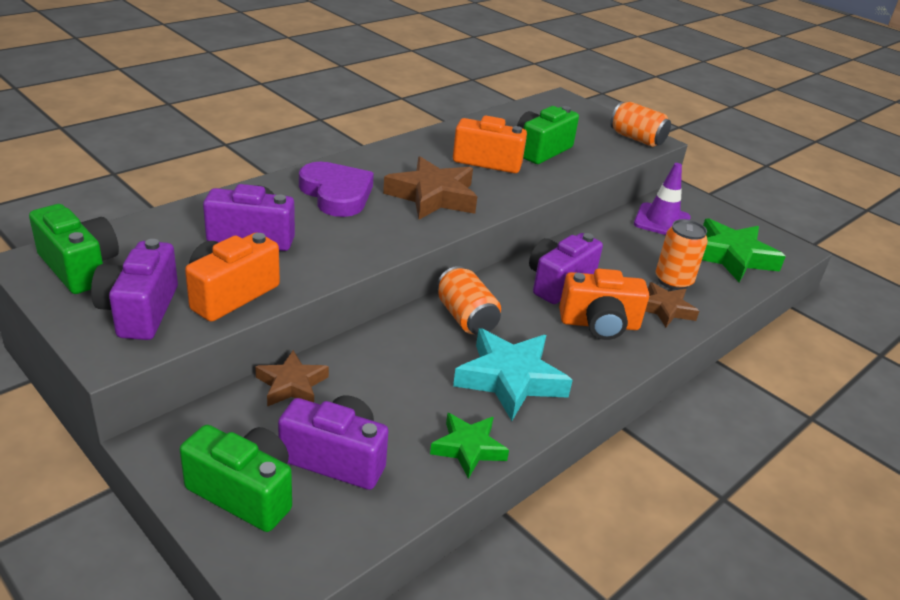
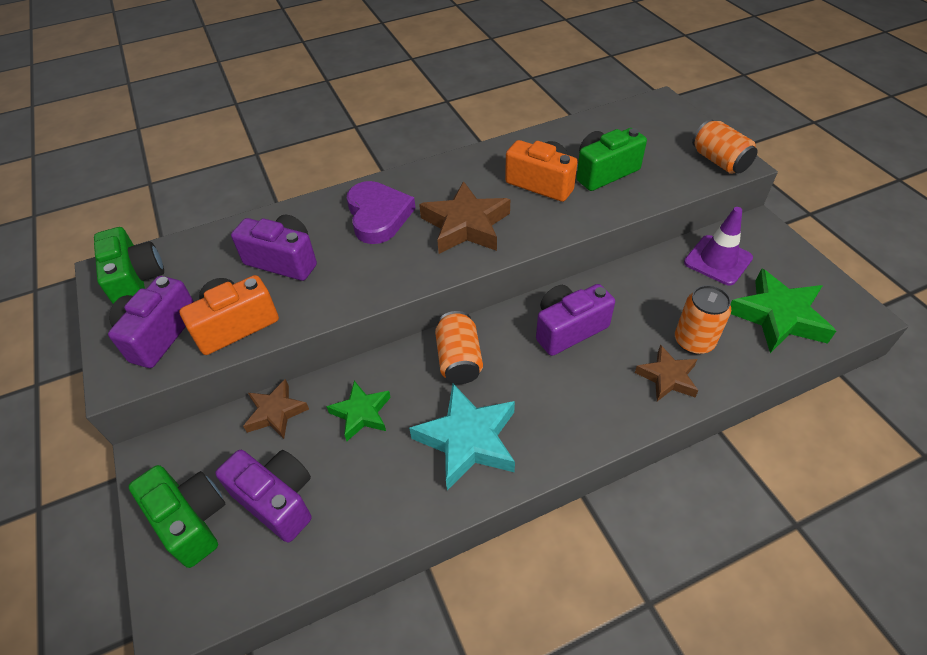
camera: 25 degrees right, 15 degrees up
(468, 448) = (393, 514): green star -> green star (361, 413)
(599, 324) = (587, 387): orange camera -> none

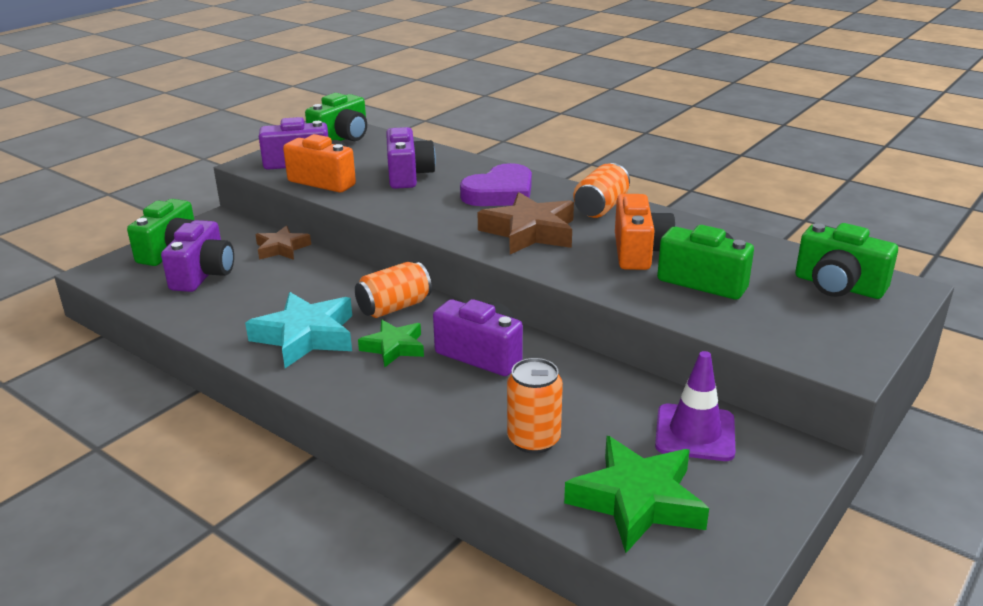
camera: 60 degrees right, 20 degrees down
(361, 413) = (303, 281): green star -> green star (394, 347)
(644, 123) = (838, 286): none -> green camera
(667, 377) = (463, 431): brown star -> none
(719, 161) = (831, 351): orange can -> orange can (601, 208)

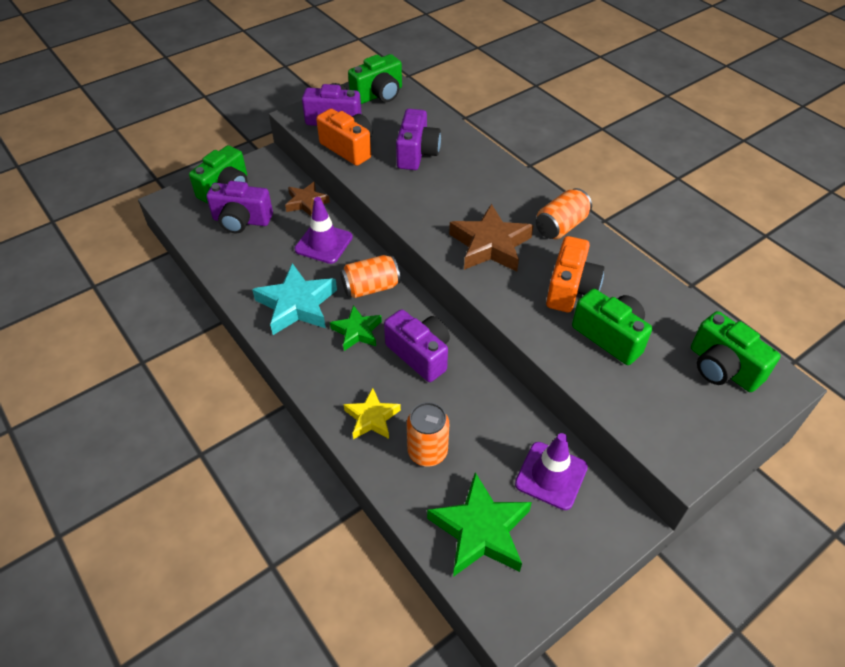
camera: 15 degrees right, 20 degrees up
(203, 275) = (241, 221): purple camera -> purple camera turned 75 degrees clockwise
(318, 279) = (323, 243): none -> purple traffic cone
(448, 421) = (372, 418): none -> yellow star
(500, 193) = (484, 191): purple heart -> none

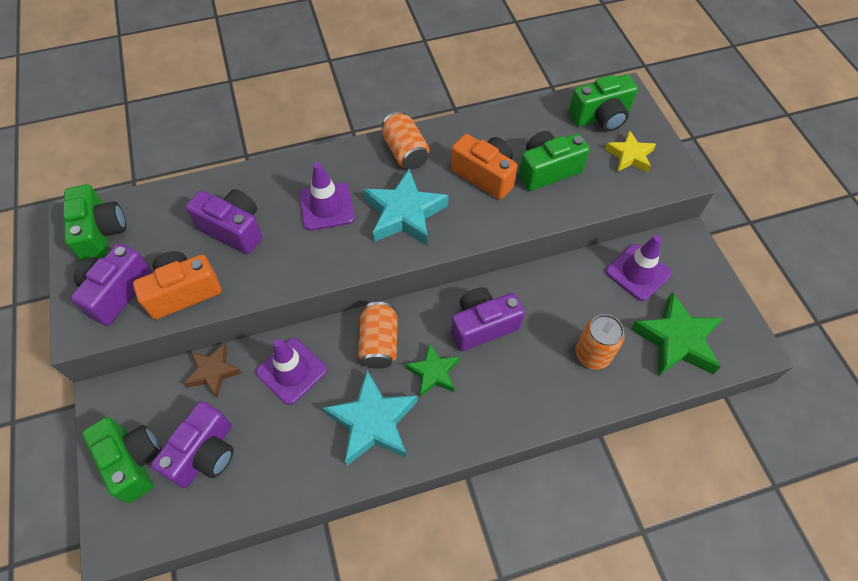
camera: 70 degrees left, 10 degrees up
(372, 418) = (543, 389): yellow star -> yellow star (629, 156)
(468, 196) = (326, 206): none -> purple traffic cone
(490, 245) = (404, 214): brown star -> turquoise star

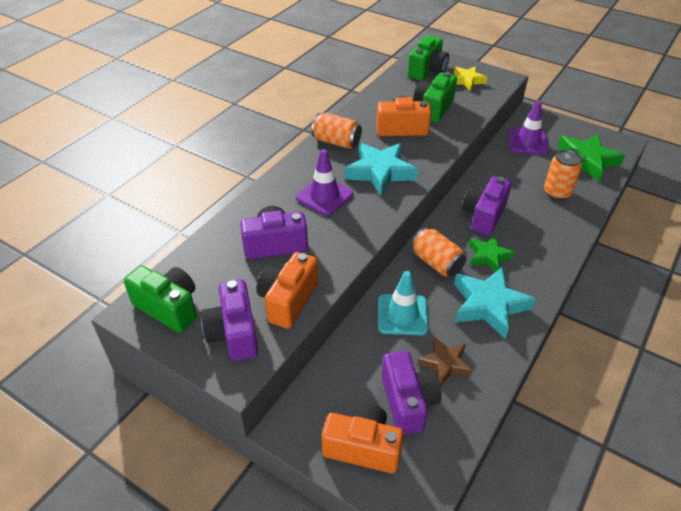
camera: 40 degrees left, 15 degrees down
(133, 461) = (363, 447): green camera -> orange camera
(213, 372) = (349, 353): brown star -> brown star (445, 363)
(291, 371) = (402, 315): purple traffic cone -> turquoise traffic cone

